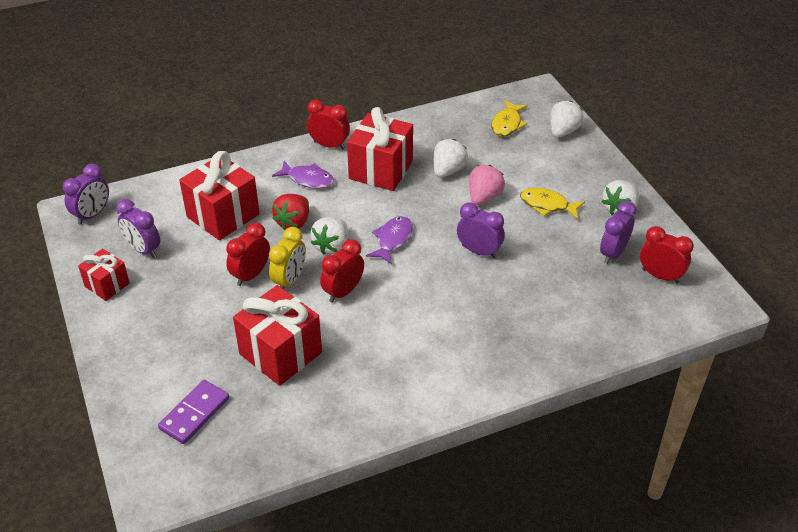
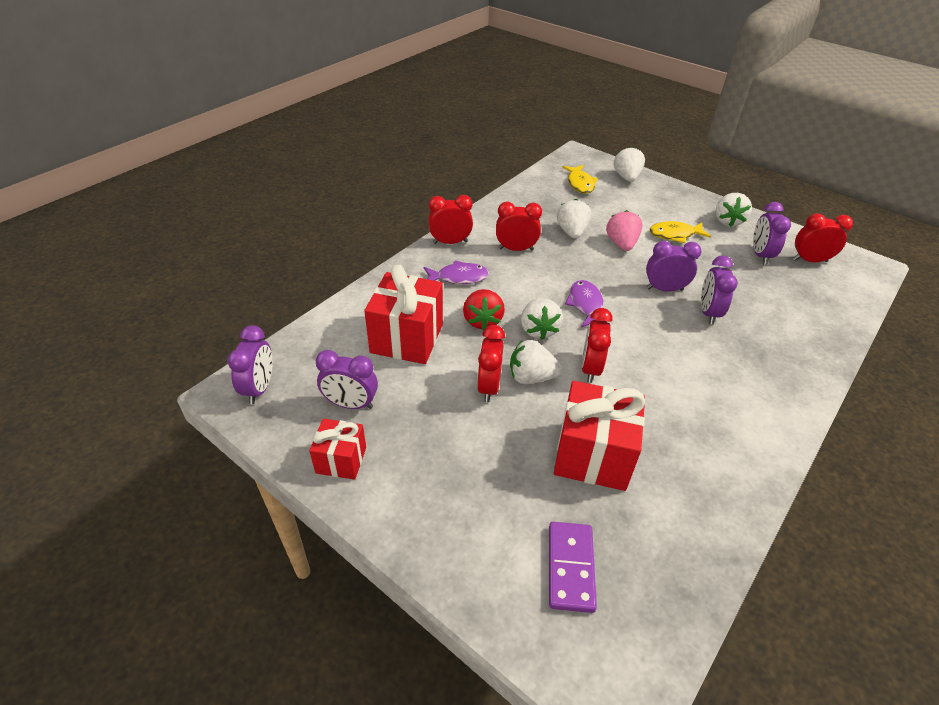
camera: 30 degrees left, 0 degrees up
(289, 280) = (531, 377): yellow clock -> white strawberry
(381, 170) = (516, 249): red gift -> red clock
(496, 286) = (708, 312): none -> purple clock

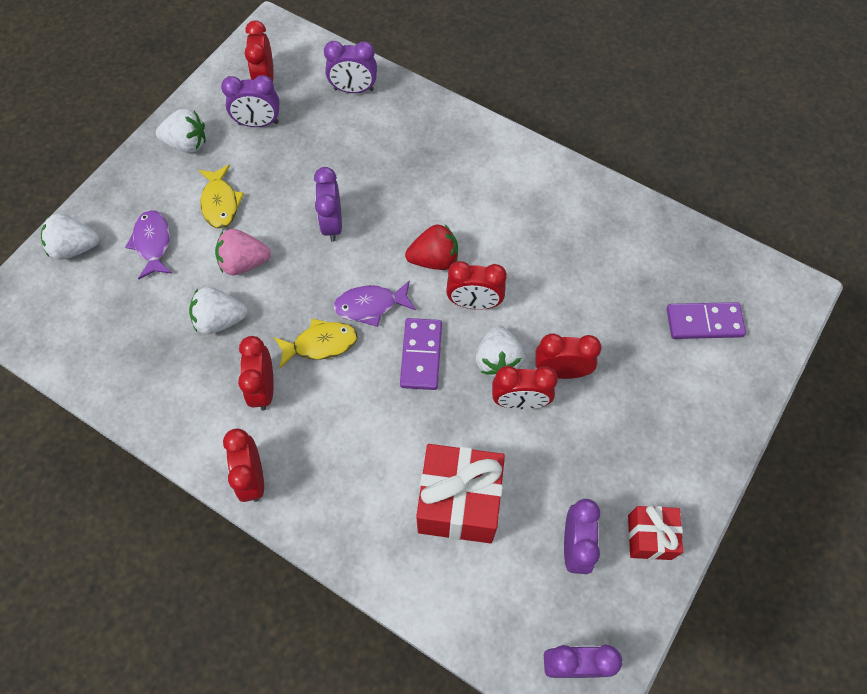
camera: 95 degrees left, 20 degrees up
(459, 277) = (333, 456): purple fish -> purple fish (153, 243)
(482, 320) = (414, 418): red strawberry -> red strawberry (434, 259)
(516, 421) = (561, 371): none -> red clock
(538, 330) = (421, 355): white strawberry -> purple domino
(580, 184) = (91, 309): yellow fish -> yellow fish (320, 344)
(593, 455) = (587, 303): red gift -> none
(708, 312) = (369, 187): purple clock -> purple clock (353, 89)

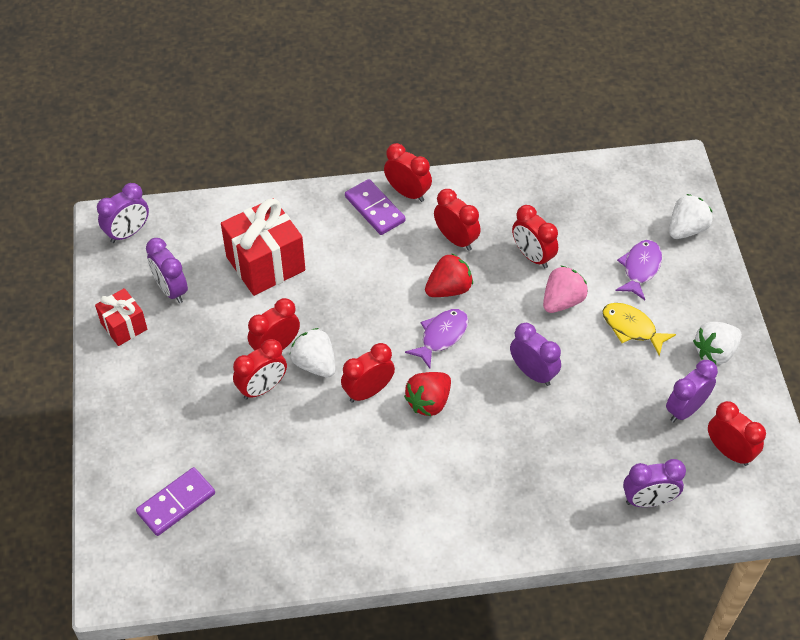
camera: 140 degrees right, 10 degrees down
(153, 243) = (640, 268): purple fish -> purple fish turned 105 degrees counterclockwise
(220, 320) = (532, 256): white strawberry -> red clock
(320, 344) = (449, 289): yellow fish -> red strawberry
(353, 89) = (648, 500): purple clock -> purple clock turned 150 degrees counterclockwise
(421, 355) = (372, 330): purple domino -> purple domino (374, 209)

